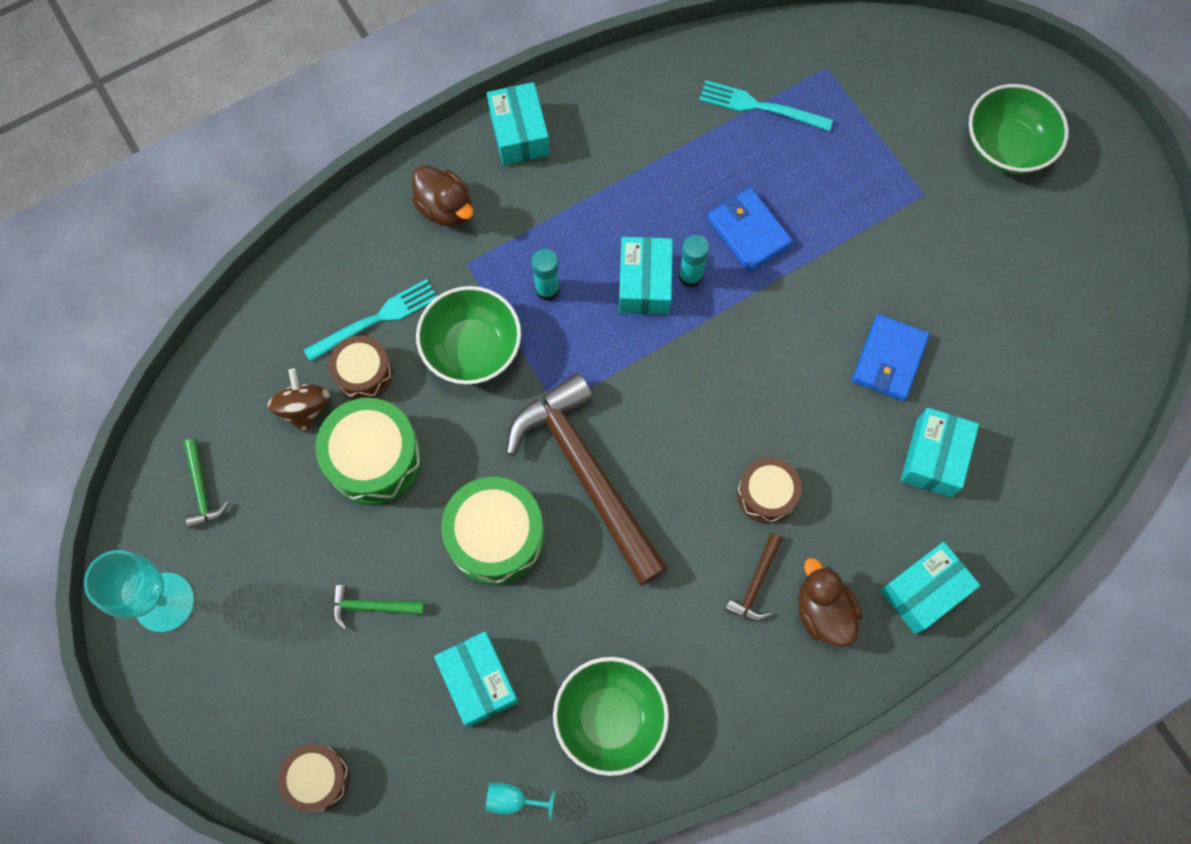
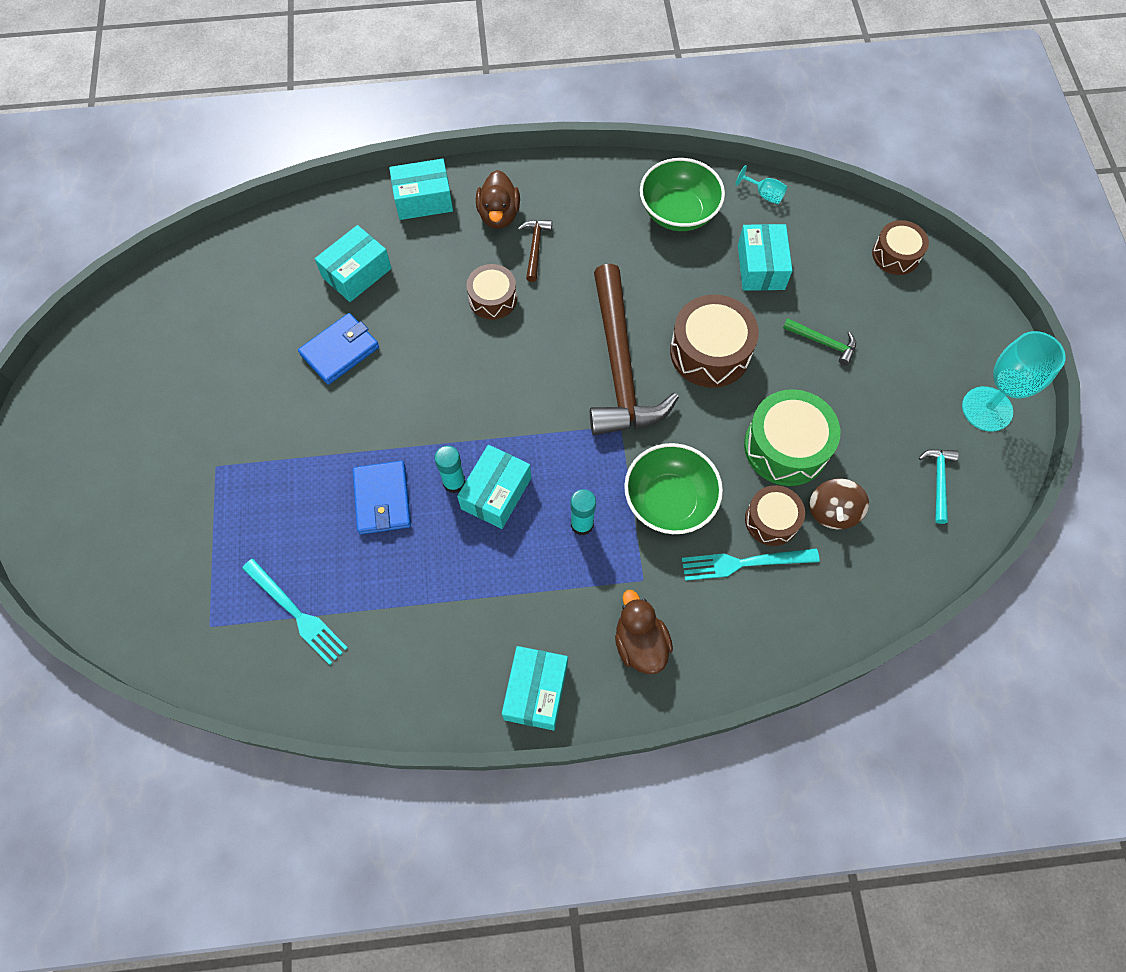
camera: 155 degrees left, 5 degrees down
(202, 489) = (938, 481): green hammer -> turquoise hammer
(495, 536) = (710, 352): green drum -> brown drum
(756, 584) = (535, 248): brown hammer -> brown hammer turned 45 degrees counterclockwise
(1006, 146) = (116, 476): green bowl -> none

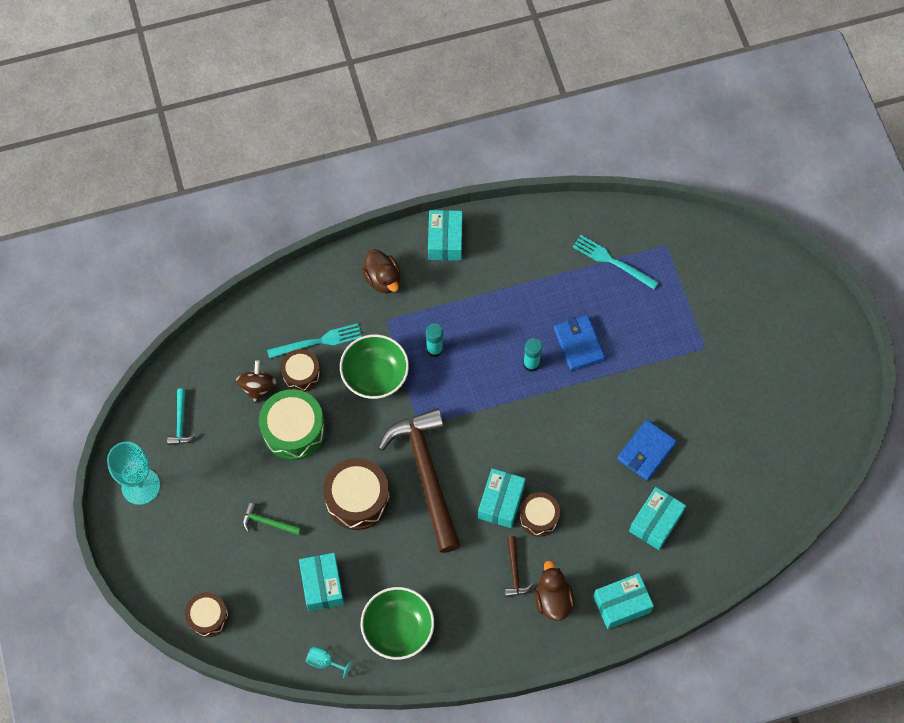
camera: 170 degrees right, 0 degrees up
(496, 493) = (499, 361): turquoise box -> turquoise box (501, 502)

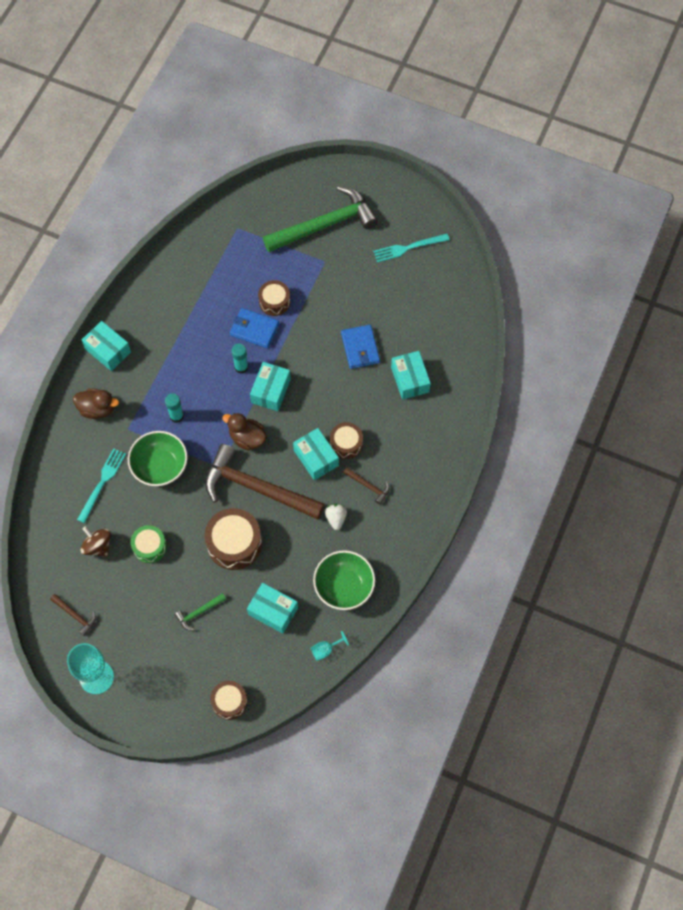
camera: 50 degrees left, 0 degrees up
(181, 422) = (75, 615): turquoise hammer -> brown hammer
(293, 430) = (149, 547): green drum -> green drum, size x0.62
(301, 374) = (115, 511): brown drum -> brown drum (274, 302)
(457, 568) = (336, 518): none -> white strawberry
(553, 600) = (406, 478): brown duck -> brown duck (247, 438)
(612, 261) = (218, 266): turquoise fork -> turquoise fork (408, 248)
(622, 604) = (444, 441): turquoise box -> turquoise box (271, 391)
(743, 317) = (325, 225): none -> green hammer

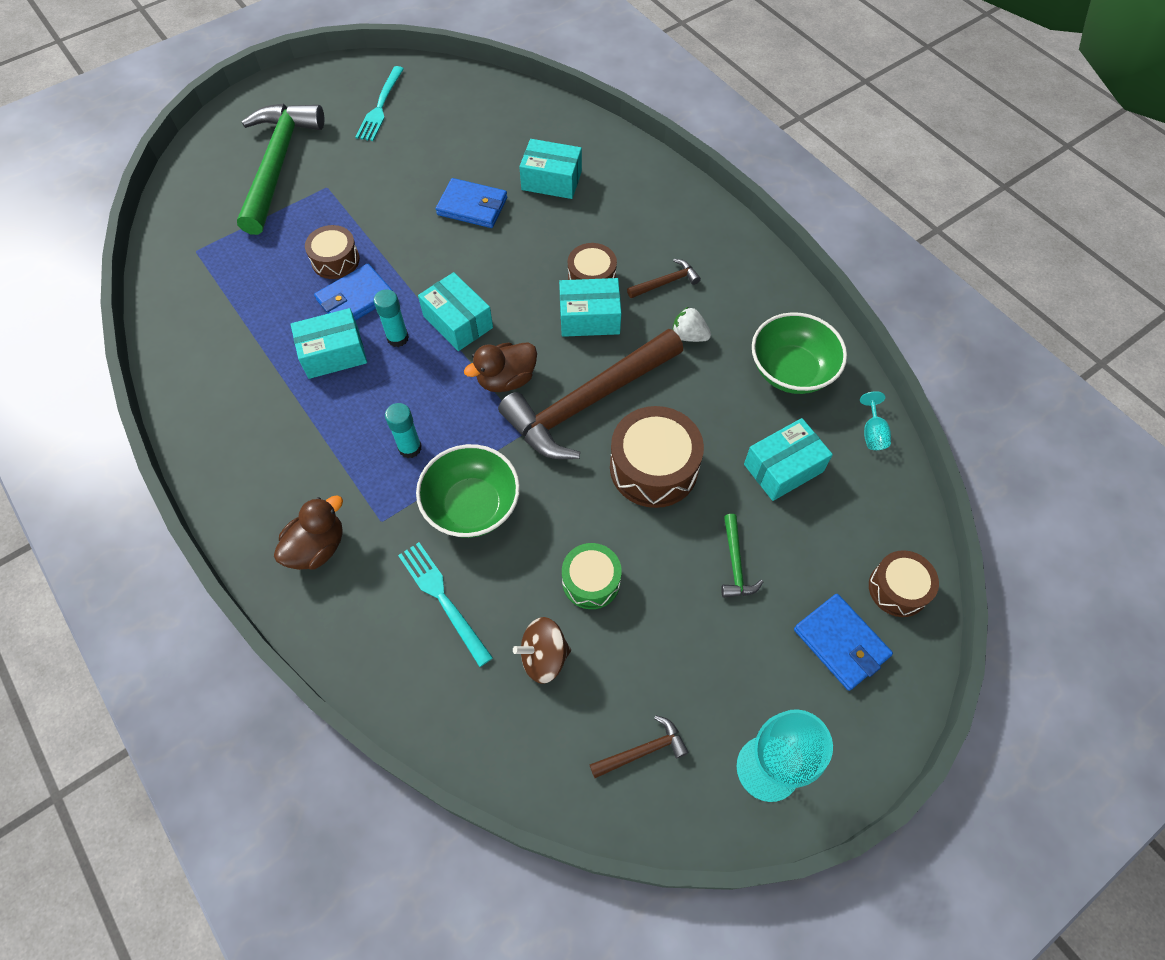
camera: 60 degrees left, 5 degrees down
(108, 350) = (236, 488): turquoise box -> turquoise box (333, 353)
(181, 685) = (841, 643): none -> blue wallet

